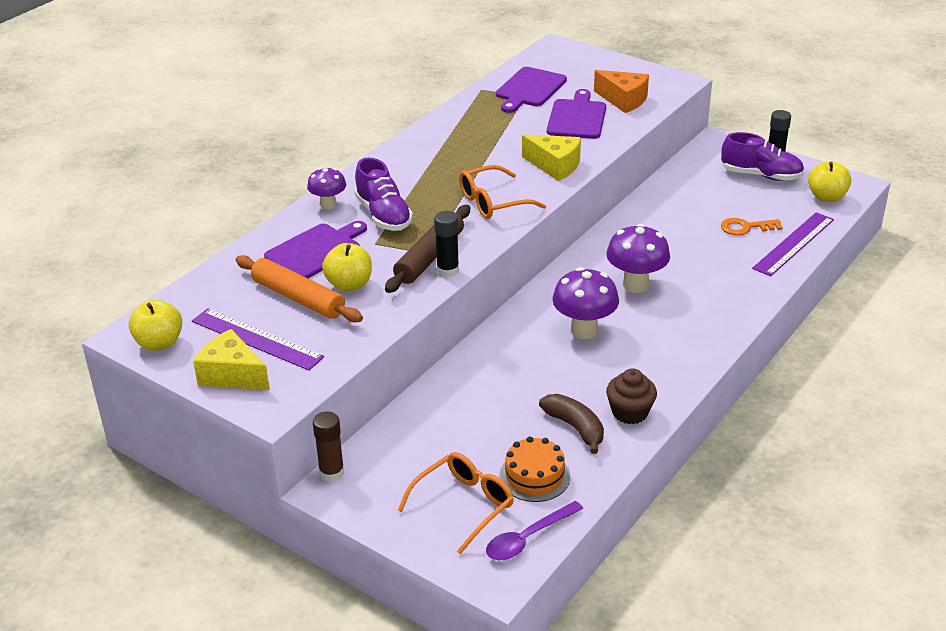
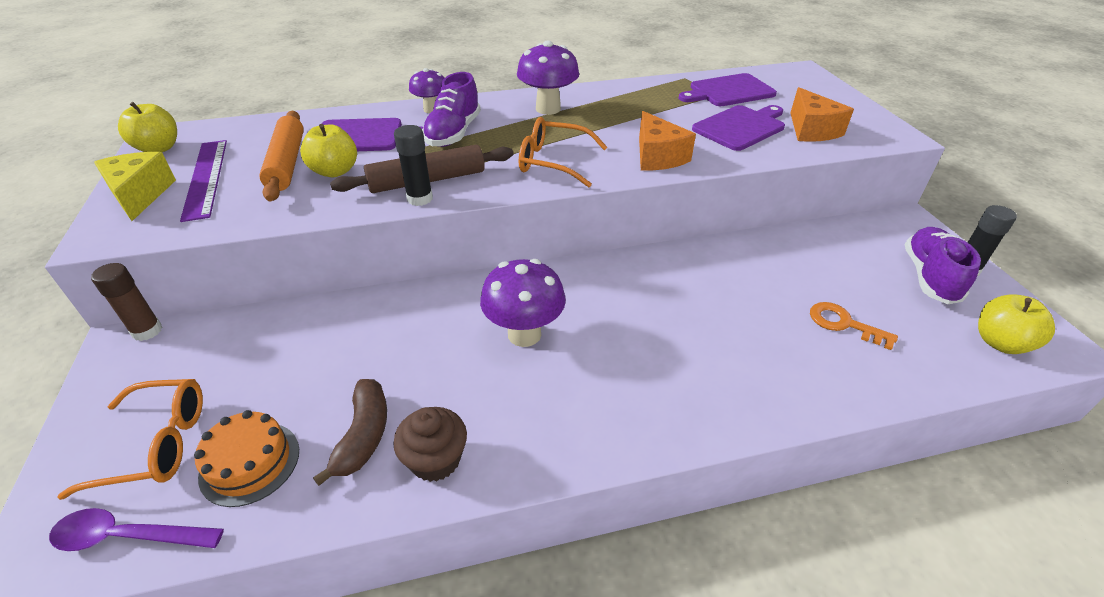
camera: 40 degrees right, 5 degrees up
(555, 166) = (657, 156): yellow cheese -> orange cheese
(635, 285) = (638, 318): purple mushroom -> purple mushroom (548, 109)
(761, 175) = (929, 277): purple shoe -> purple shoe turned 135 degrees counterclockwise
(793, 243) = (889, 375): purple ruler -> none

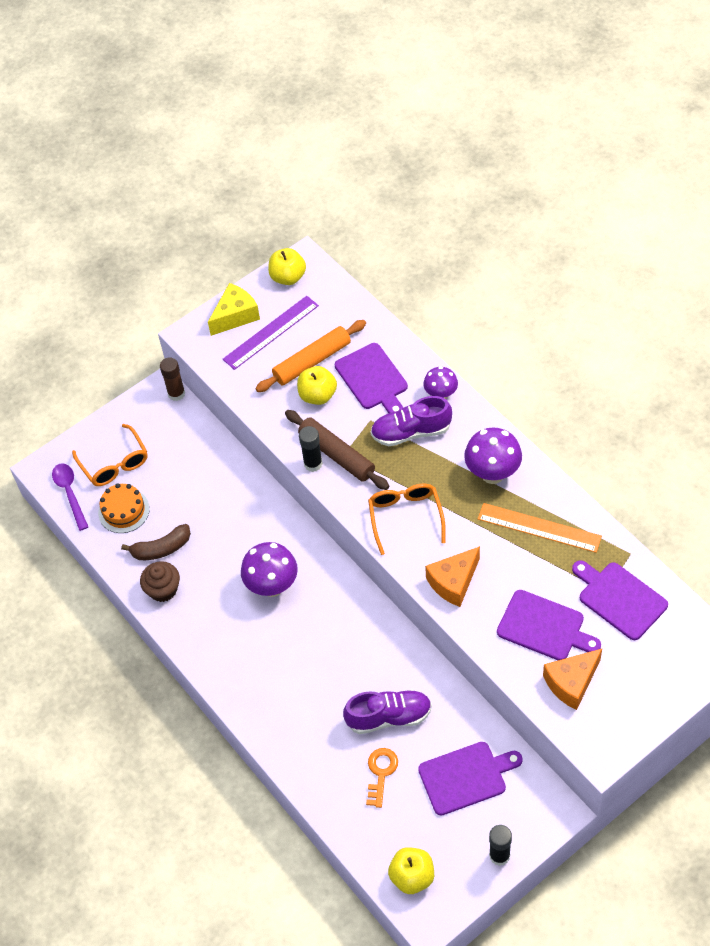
camera: 70 degrees right, 15 degrees up
(627, 104) = (539, 527): none -> orange ruler
(861, 263) = (466, 777): none -> purple cutting board
(929, 277) = (473, 828): purple shoe -> purple shoe (388, 717)

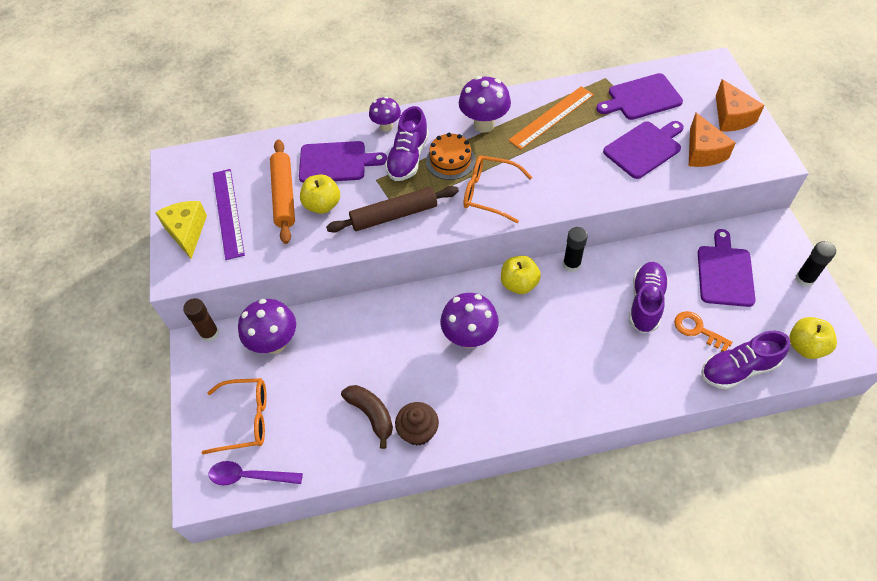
camera: 65 degrees left, 0 degrees up
(124, 511) = (306, 432): orange cake -> orange cake (450, 161)
(161, 548) = (371, 414): brown banana -> brown banana turned 45 degrees counterclockwise
(191, 444) = (275, 343): none -> purple mushroom
(288, 277) = (181, 178): yellow apple -> yellow apple (519, 284)
(313, 464) = (391, 235): black glue stick -> black glue stick (571, 264)
(354, 822) = (738, 369): none -> purple shoe
(453, 582) = (572, 186): orange cheese -> orange cheese (731, 117)

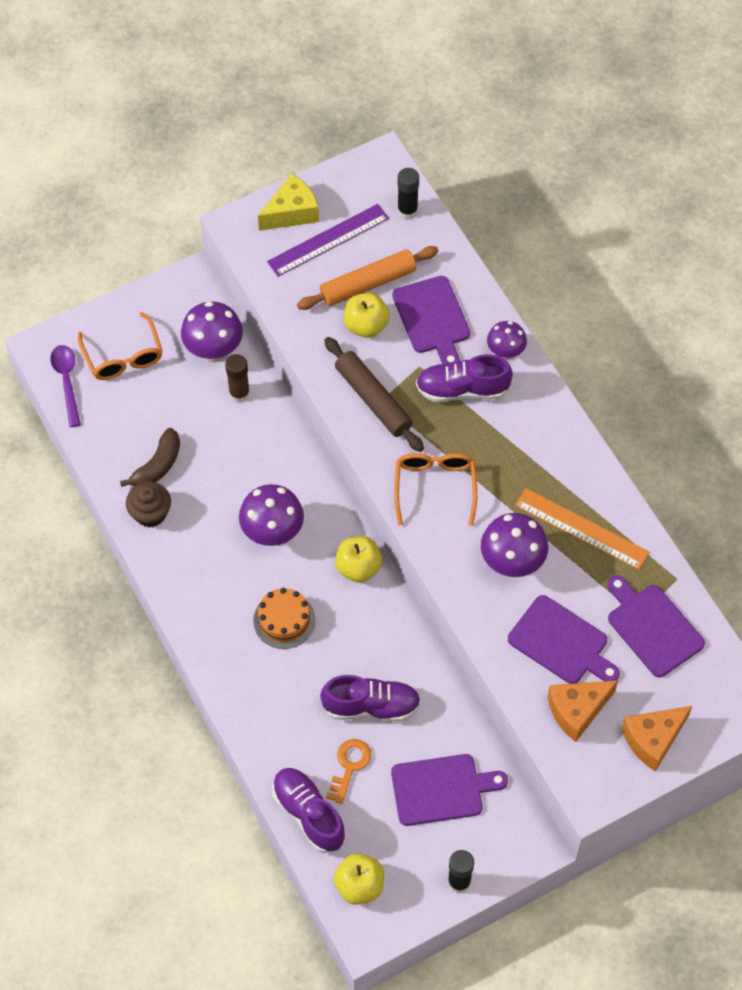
camera: 70 degrees right, 5 degrees up
(210, 333) = (208, 288): brown glue stick -> brown glue stick (239, 393)
(450, 161) = (472, 435): orange cake -> orange cake (284, 620)
(484, 124) = (543, 456): purple mushroom -> purple mushroom (512, 563)
(571, 264) = (403, 618): black glue stick -> black glue stick (407, 210)

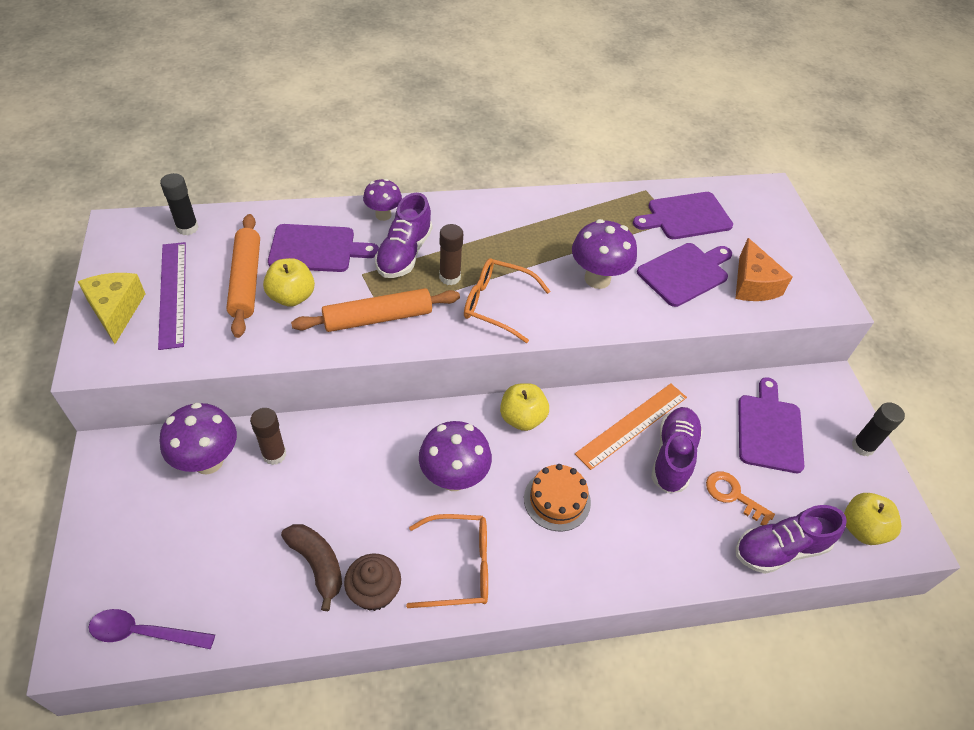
camera: 75 degrees left, 10 degrees down
(123, 356) = (153, 555): orange glasses -> orange glasses (459, 566)
(373, 400) = (378, 318): brown rolling pin -> orange rolling pin
(450, 437) = (450, 277): none -> brown glue stick
(581, 528) = (579, 226): orange ruler -> orange ruler (632, 425)
(653, 739) = (788, 249): orange cheese -> none

